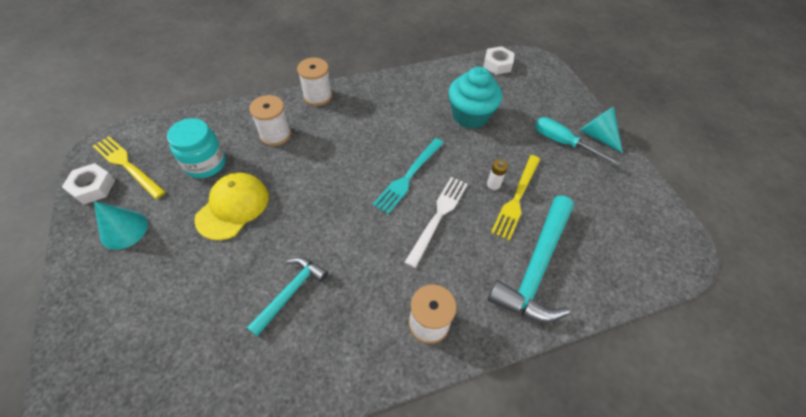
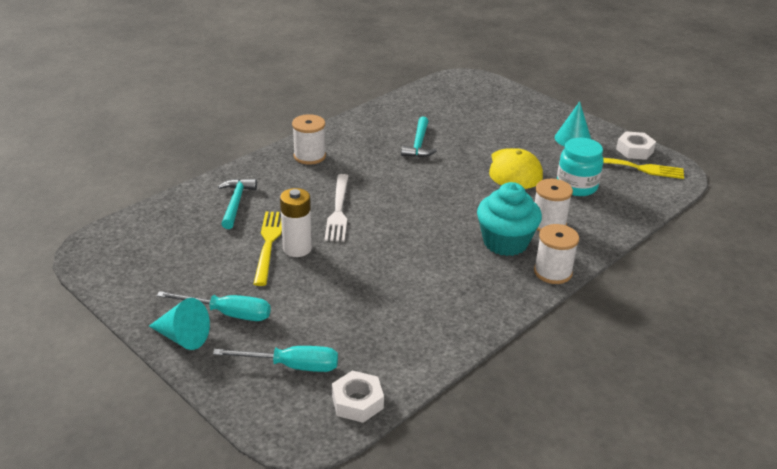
camera: 155 degrees right, 20 degrees down
(408, 176) = (387, 230): turquoise fork -> none
(470, 115) = (357, 309): turquoise cupcake -> turquoise cupcake (505, 242)
(493, 184) = (297, 248): white battery -> white battery, size x1.85
(528, 94) = (292, 366): none -> turquoise screwdriver
(536, 267) = (236, 203): turquoise hammer -> turquoise hammer, size x0.58

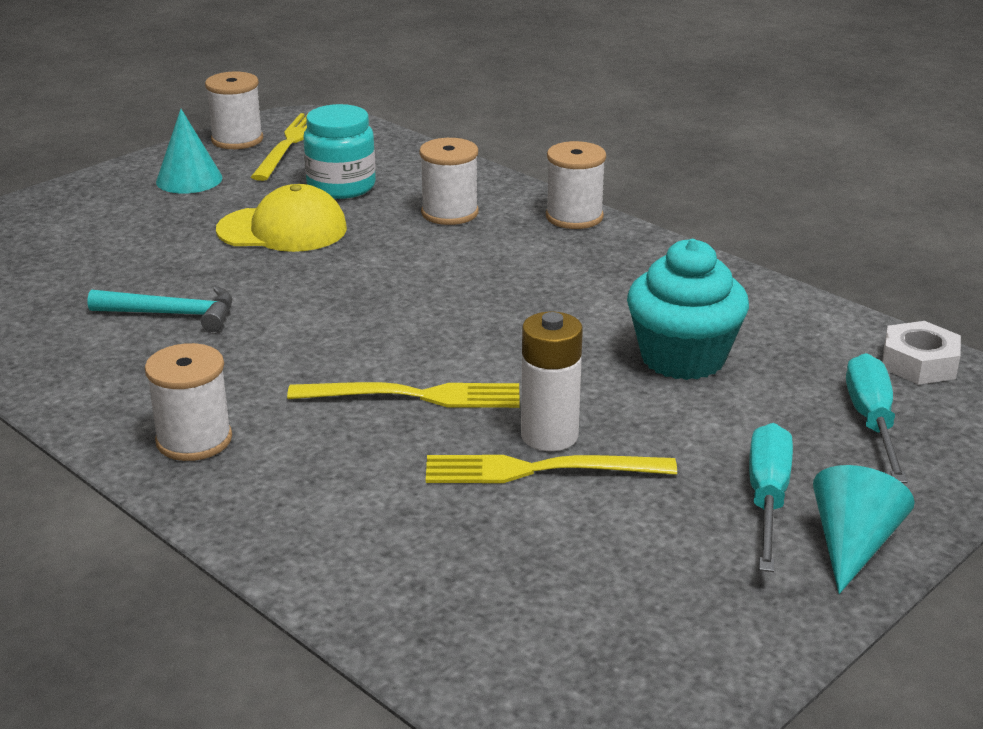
camera: 90 degrees left, 5 degrees down
(236, 203) = (387, 526): turquoise hammer -> none
(338, 210) = (413, 396): white fork -> yellow fork
(505, 242) = (503, 246): turquoise cupcake -> turquoise cupcake (683, 358)
(634, 150) = (237, 139): white nut -> white spool

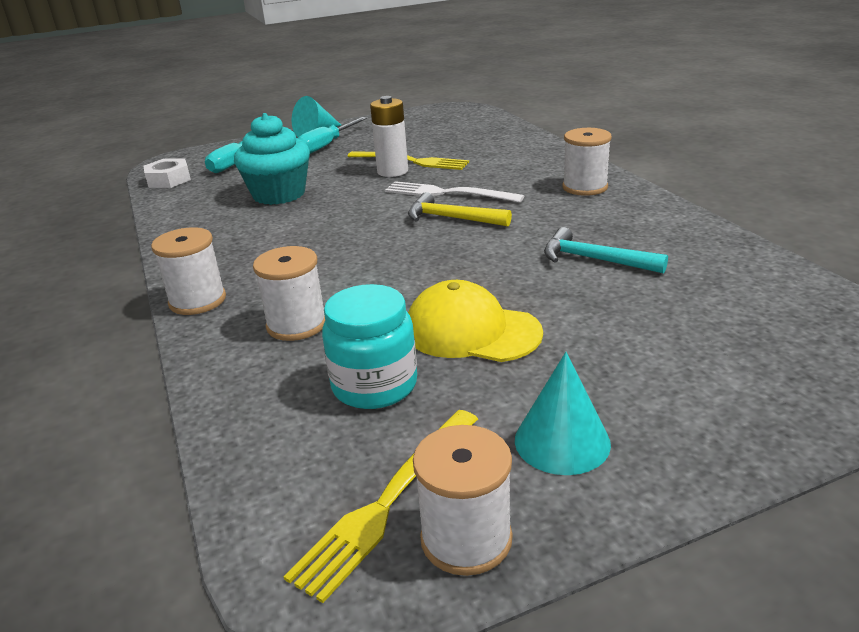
camera: 155 degrees left, 0 degrees up
(378, 349) = (452, 218): none -> yellow hammer
(413, 396) = (448, 193): yellow fork -> white fork

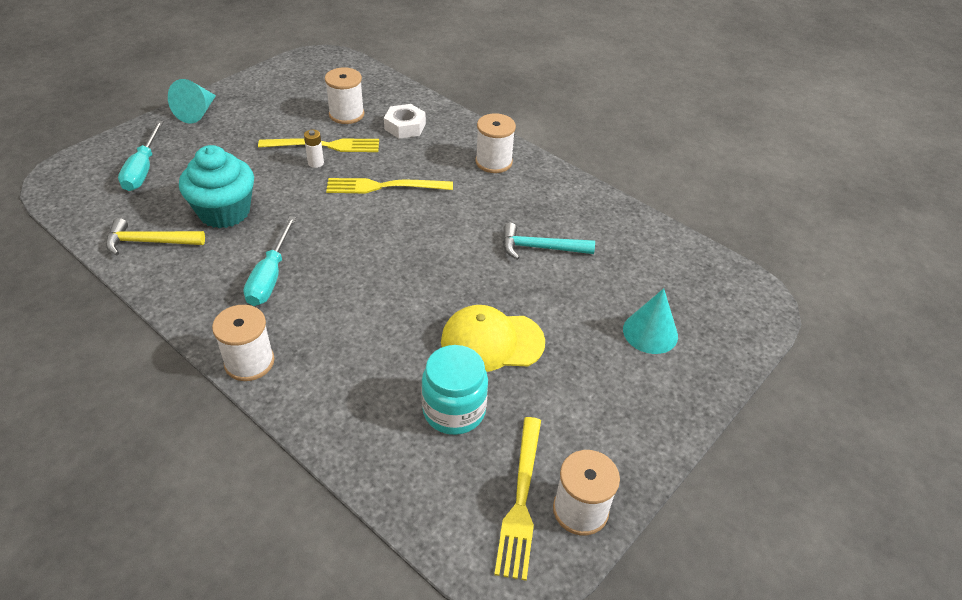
camera: 30 degrees left, 15 degrees up
(169, 180) = (84, 208): white nut -> white nut (405, 126)
(297, 324) = (355, 367): white spool -> white spool (346, 114)
(326, 146) = (222, 131): turquoise screwdriver -> turquoise screwdriver (270, 277)
(392, 171) = (316, 163): white battery -> white battery, size x0.54
(448, 193) = (385, 186): white fork -> yellow fork
(452, 218) = (406, 219): yellow hammer -> yellow hammer (150, 242)
(562, 441) = (598, 422): turquoise cone -> turquoise cone (650, 332)

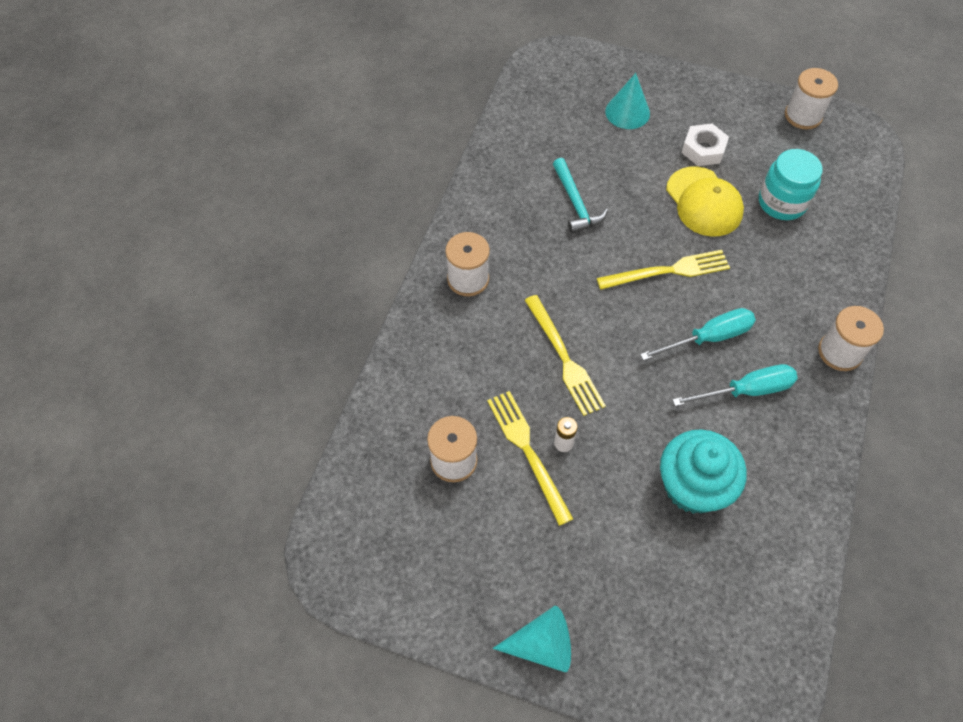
camera: 110 degrees left, 15 degrees up
(143, 169) = (683, 625): turquoise screwdriver -> turquoise screwdriver (708, 338)
(150, 242) = (778, 529): yellow hammer -> none
(405, 126) = (446, 386): white nut -> white nut (703, 149)
(521, 499) = (819, 145): yellow fork -> yellow fork (667, 271)

